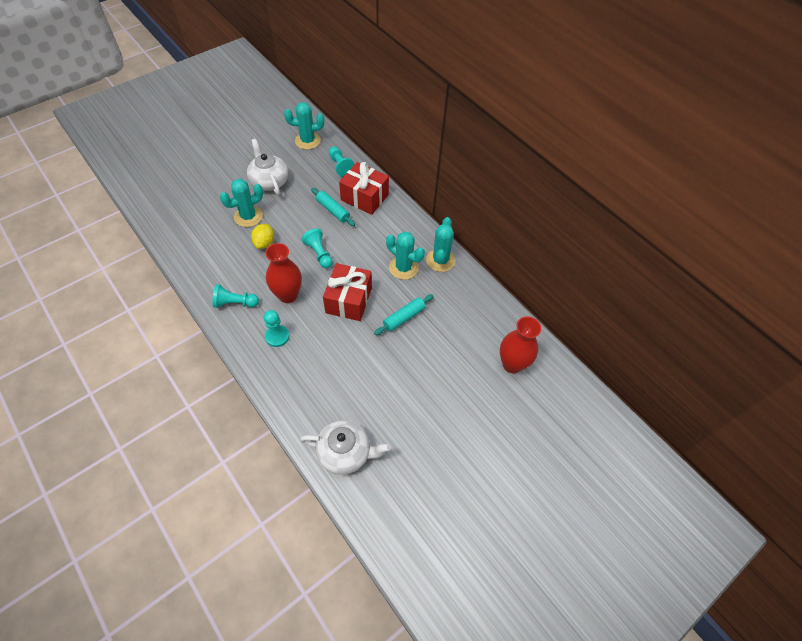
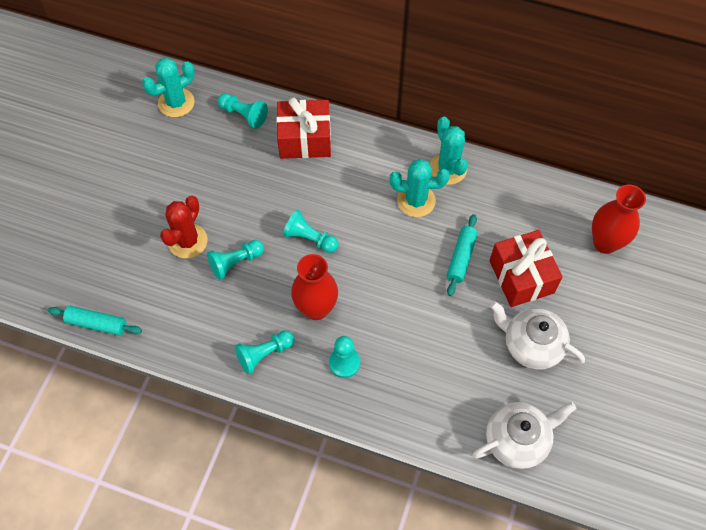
camera: 30 degrees left, 5 degrees up
(248, 216) = (187, 241): turquoise cactus -> red cactus
(264, 243) = (235, 262): yellow lemon -> turquoise pawn
(269, 181) = (174, 182): white teapot -> white teapot (531, 345)
(333, 210) = (281, 176): turquoise rolling pin -> turquoise rolling pin (97, 323)
(349, 300) = (387, 274): red gift -> red gift (521, 277)

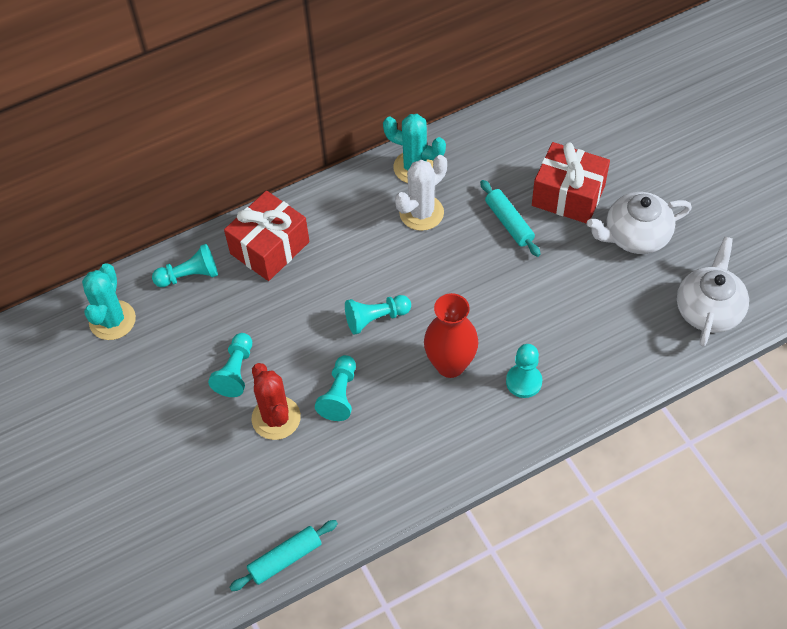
camera: 45 degrees left, 5 degrees down
(264, 354) = (455, 438): turquoise pawn -> turquoise pawn (235, 371)
(416, 201) = (421, 213): turquoise cactus -> white cactus
(605, 243) = (594, 118): red vase -> none

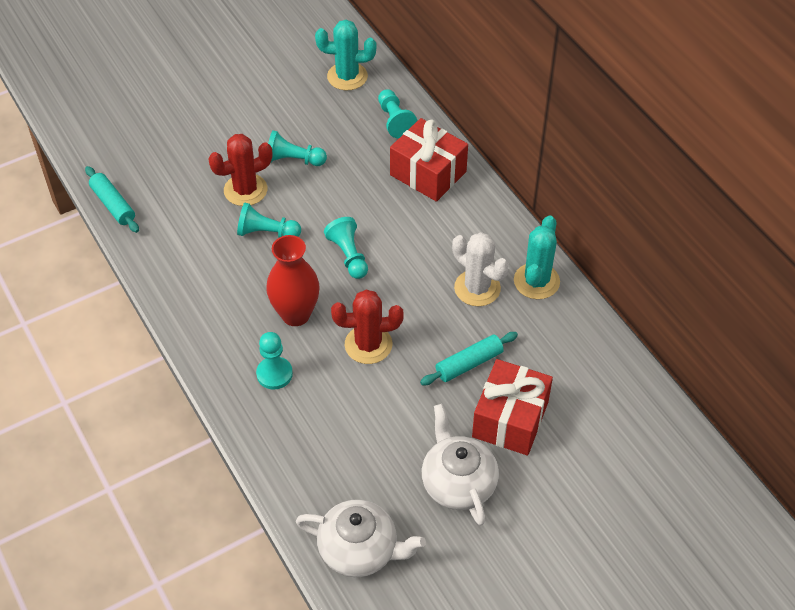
camera: 85 degrees right, 5 degrees down
(488, 302) = (368, 344): none -> red cactus

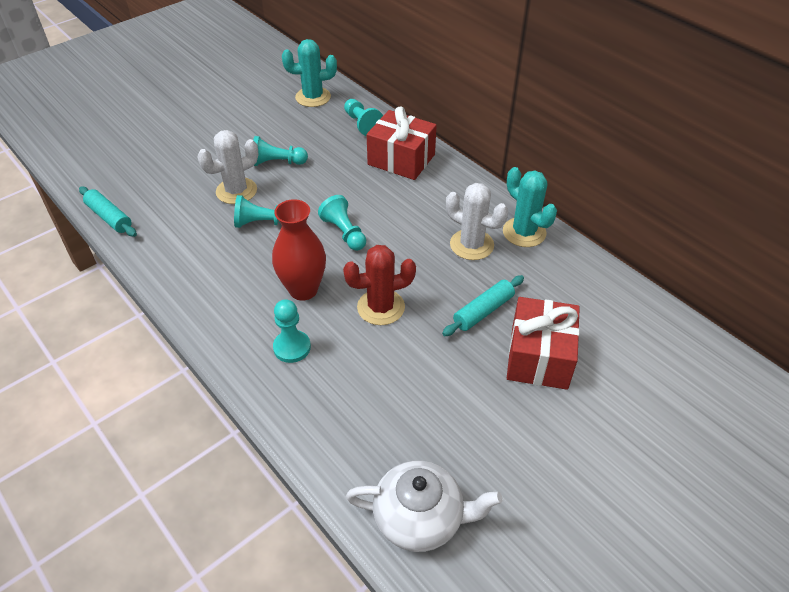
camera: 10 degrees left, 5 degrees down
(245, 190) = (236, 191): red cactus -> white cactus
(458, 482) = (505, 427): white teapot -> none
(536, 281) = (524, 232): turquoise cactus -> turquoise cactus turned 45 degrees counterclockwise

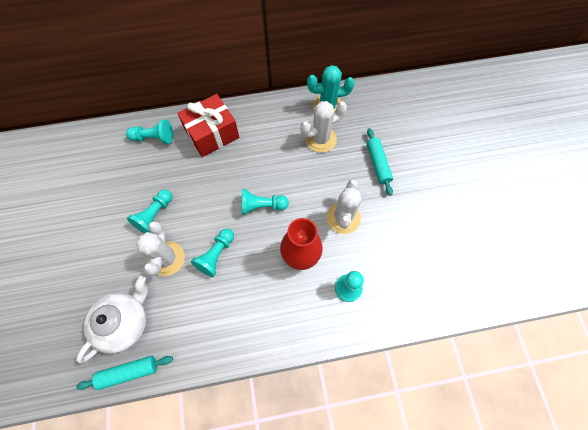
camera: 60 degrees left, 20 degrees up
(313, 97) = (93, 154): turquoise cactus -> none
(381, 307) = (343, 218): red cactus -> white cactus
(420, 518) = (503, 275): white teapot -> white teapot (125, 322)
(539, 357) = (426, 156): red gift -> none

